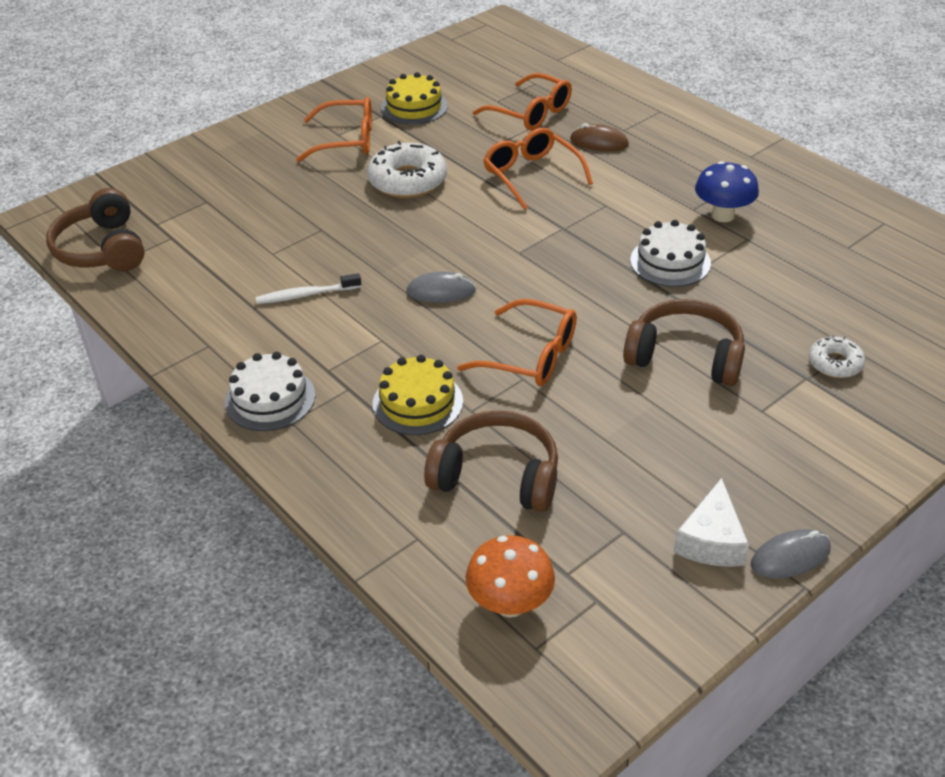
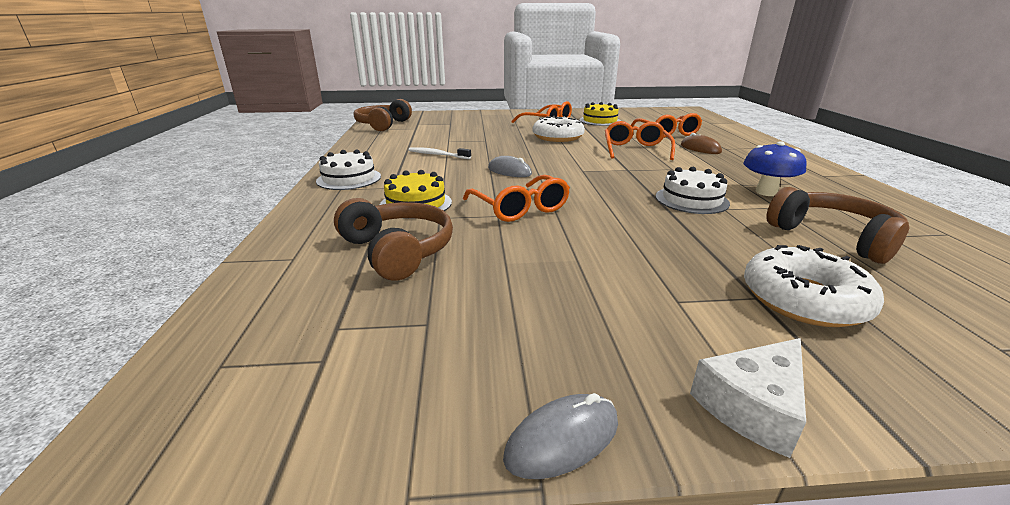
camera: 35 degrees right, 15 degrees down
(510, 604) = (265, 324): orange mushroom -> none
(685, 356) = (641, 245): brown headphones -> brown headphones (833, 237)
(711, 540) = (494, 372): white cheese -> white cheese (752, 406)
(790, 557) = (562, 439): grey mouse -> grey mouse turned 45 degrees counterclockwise
(835, 363) = (803, 299): white donut -> white donut, size x1.79

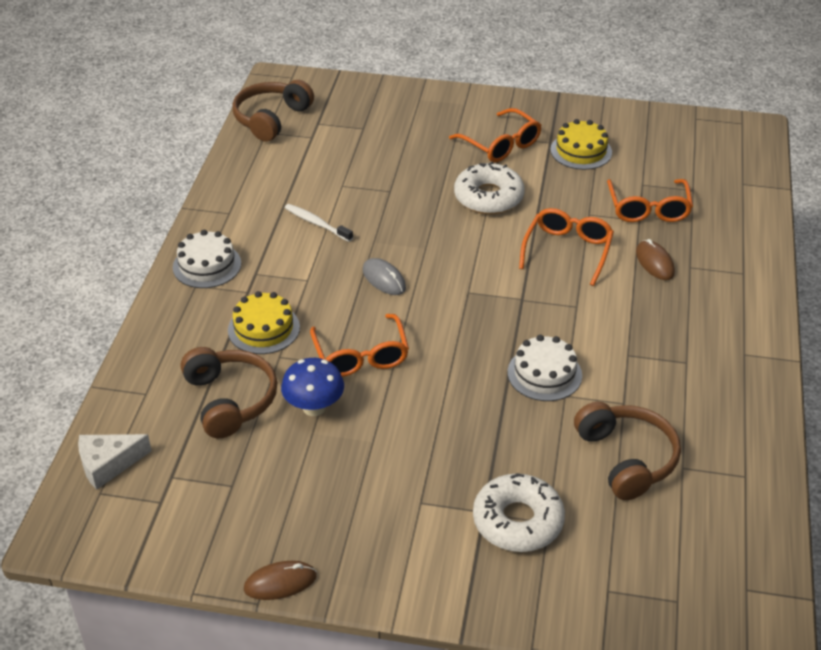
camera: 15 degrees right, 15 degrees up
(562, 439) = (280, 583): grey mouse -> brown mouse
(752, 406) = (400, 589): white cheese -> white cheese (108, 464)
(766, 192) = (639, 375): blue mushroom -> blue mushroom (314, 407)

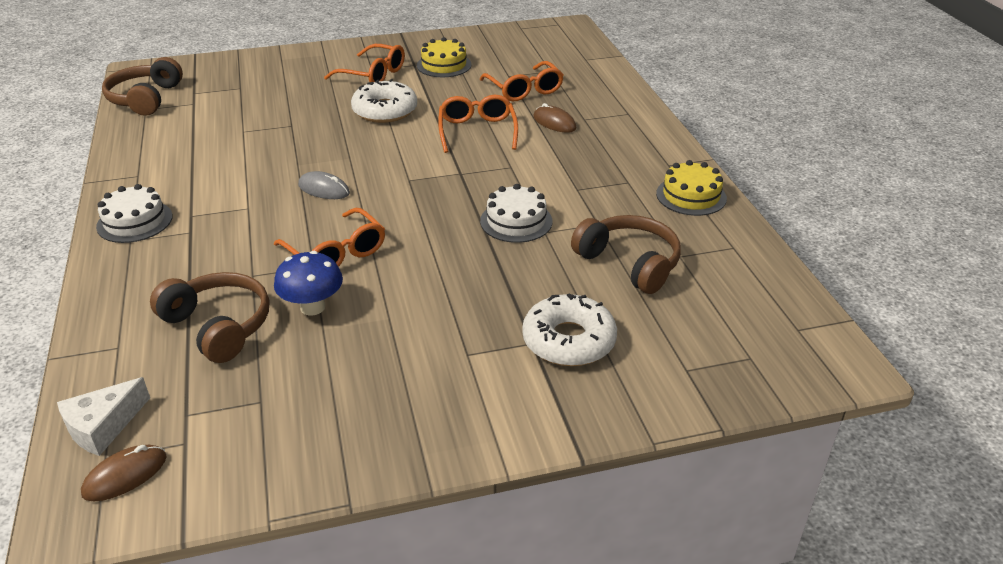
camera: 25 degrees left, 5 degrees down
(263, 329) = (223, 257): yellow cake -> yellow cake (691, 196)
(280, 583) = (364, 475): brown mouse -> brown mouse (125, 475)
(316, 223) = (233, 163): white toothbrush -> none

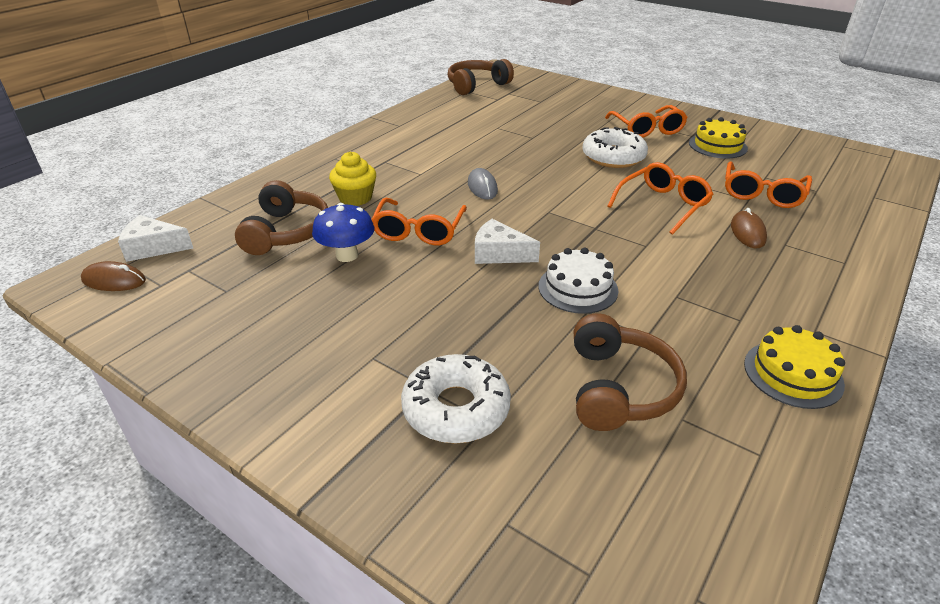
camera: 50 degrees right, 0 degrees up
(134, 221) = (354, 149): white cake -> none
(226, 261) = (355, 198): none -> yellow cupcake
(427, 231) = (499, 253): none -> white cheese

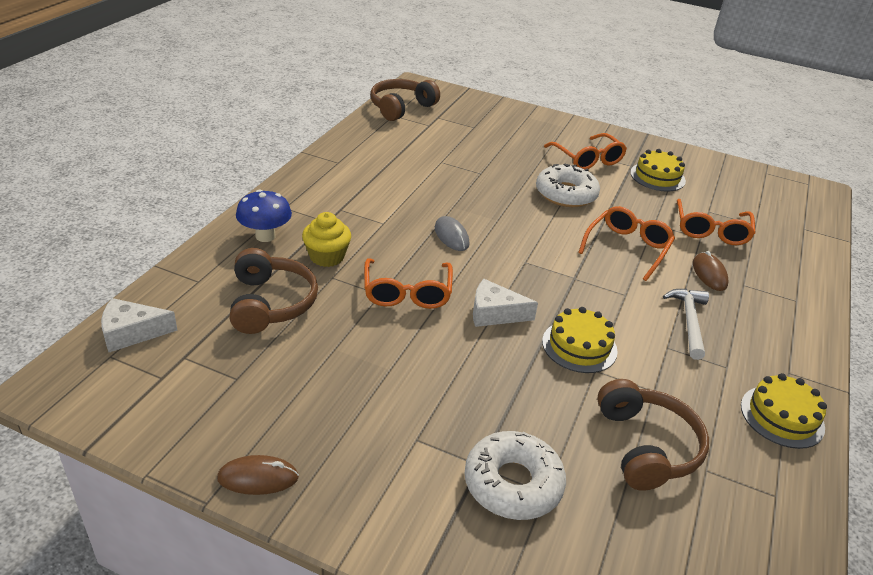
camera: 15 degrees left, 0 degrees up
(114, 280) = (106, 377): brown mouse -> brown mouse (258, 478)
(347, 255) = (345, 327): blue mushroom -> blue mushroom (265, 236)
(578, 288) = (579, 346): white cake -> yellow cake
(709, 274) = (689, 321): none -> white hammer

